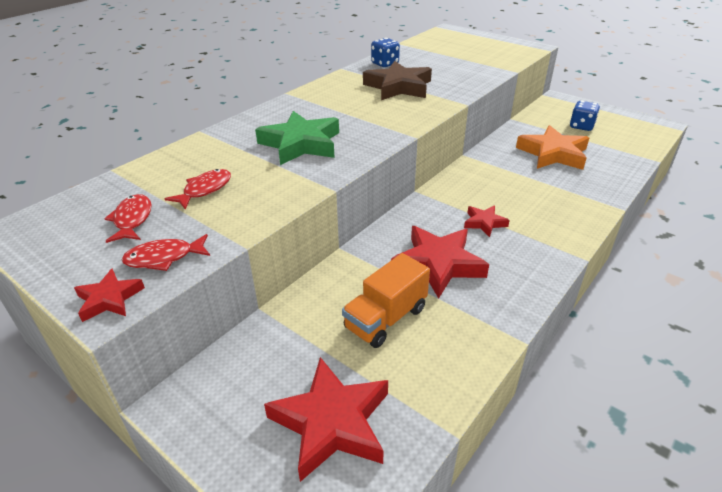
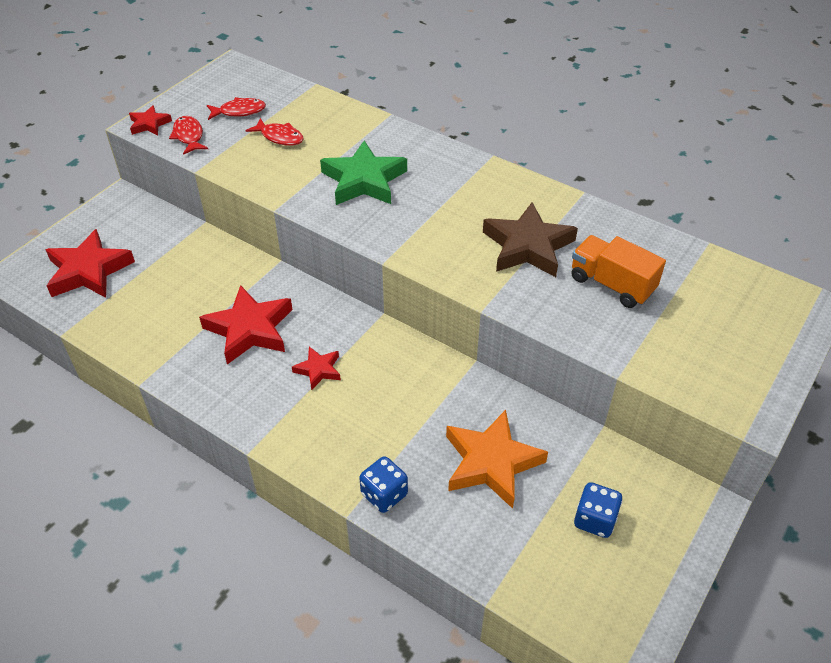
camera: 85 degrees right, 10 degrees up
(385, 64) = (611, 232): blue dice -> blue dice (384, 494)
(386, 318) = (182, 294): orange truck -> orange truck (611, 284)

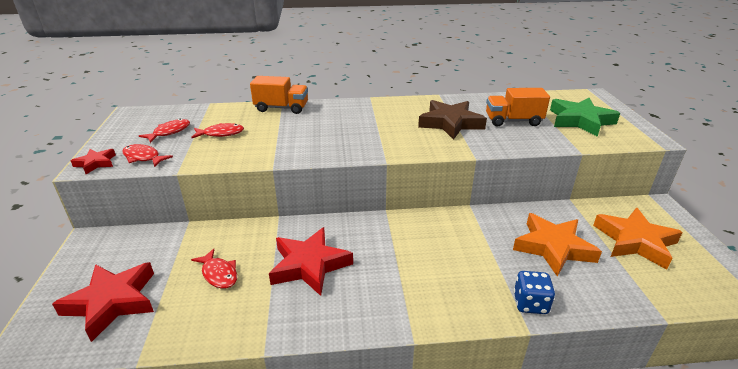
camera: 40 degrees left, 15 degrees down
(177, 292) = (219, 274): none -> red fish
(318, 370) = (390, 261): red star -> none
(364, 180) = (312, 132): green star -> green star (580, 121)
(375, 127) = (281, 108): none -> orange truck
(594, 520) = (635, 241): blue dice -> orange star

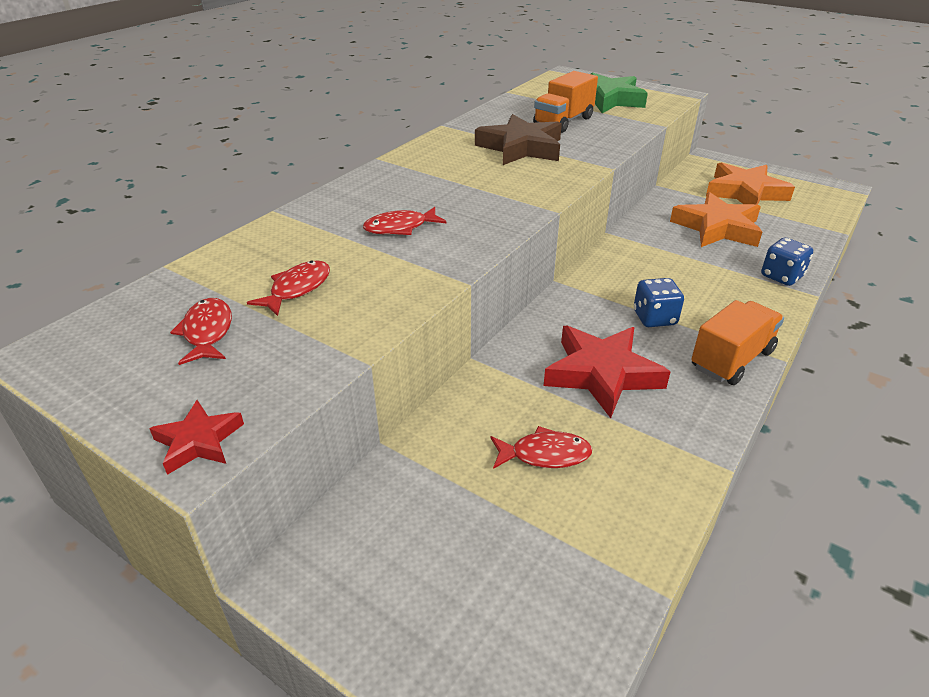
camera: 50 degrees left, 5 degrees up
(112, 302) = (504, 589): red star -> none
(143, 157) = (262, 382): red fish -> red fish (400, 228)
(281, 108) = (299, 219): orange truck -> orange truck (731, 359)
(392, 263) = (654, 318): none -> blue dice

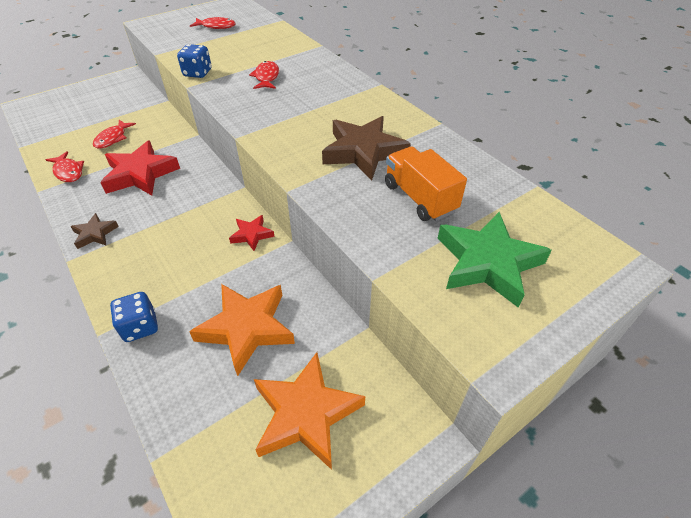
camera: 110 degrees right, 10 degrees up
(199, 441) = (152, 24): red star -> red star (252, 235)
(297, 289) = (230, 45): red fish -> red fish (68, 172)
(654, 318) = (163, 217): blue dice -> blue dice (197, 73)
(731, 359) = (95, 234): orange truck -> brown star

